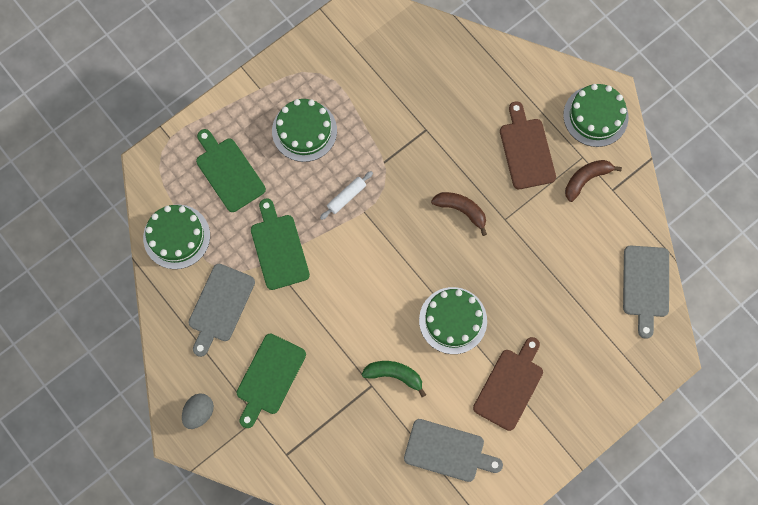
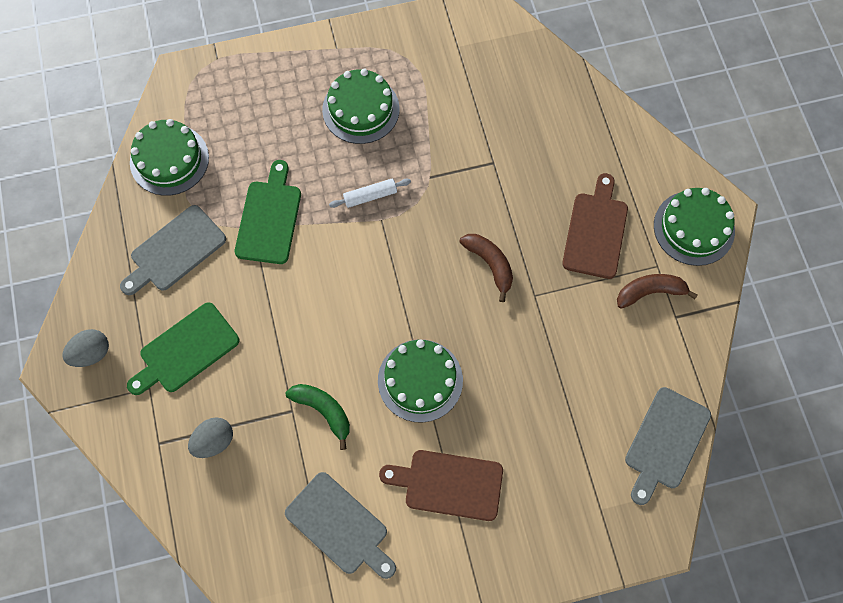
camera: 25 degrees right, 5 degrees down
(228, 172) = (258, 118): green cutting board -> none
(326, 434) = (214, 441): none -> grey egg
(510, 386) = (448, 484): brown cutting board -> brown cutting board turned 135 degrees counterclockwise

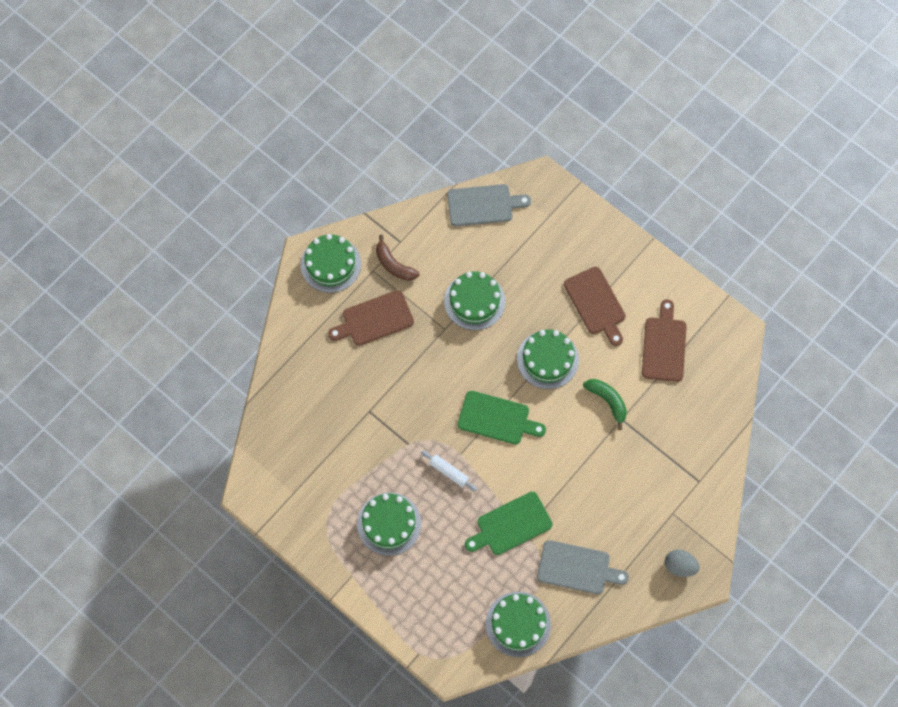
camera: 125 degrees left, 0 degrees up
(186, 350) = (634, 509): green cutting board -> green cutting board (497, 418)
(214, 441) = (673, 450): grey egg -> none
(323, 411) = (607, 401): green banana -> green banana turned 135 degrees clockwise
(340, 526) = (664, 346): grey cutting board -> brown cutting board
(490, 264) = (443, 367): brown banana -> none
(546, 349) = (474, 301): none -> green cake

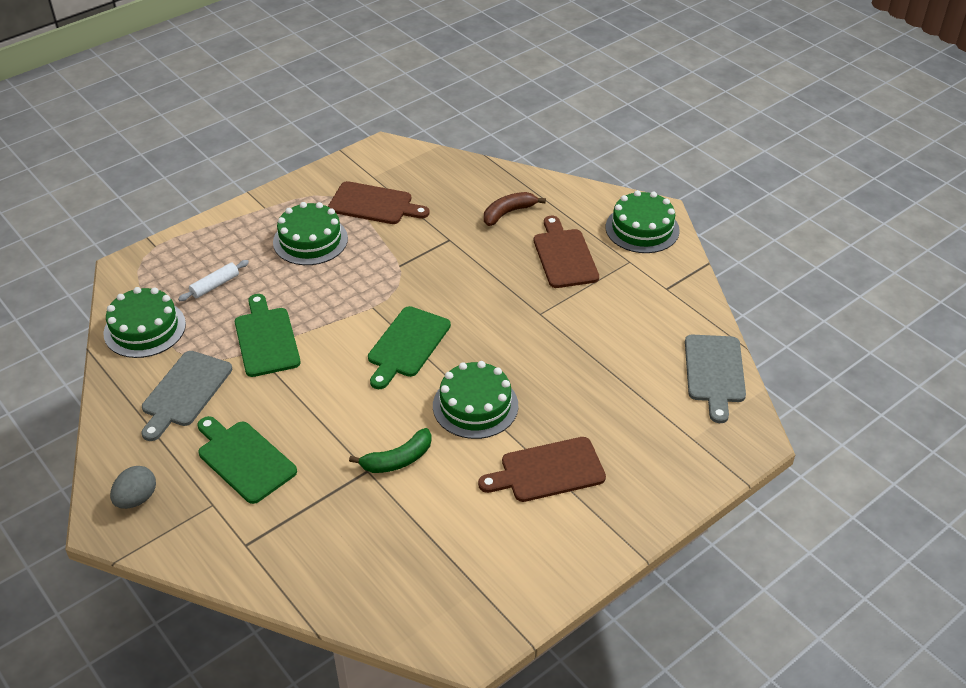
camera: 100 degrees right, 25 degrees down
(394, 265) = (635, 279): brown banana -> brown banana (508, 213)
(449, 472) = (353, 294): white rolling pin -> white rolling pin (215, 285)
(474, 301) = (573, 345): green cake -> none
(630, 504) = (244, 459): none -> green cutting board
(664, 346) = (465, 541): brown cutting board -> brown cutting board (374, 204)

